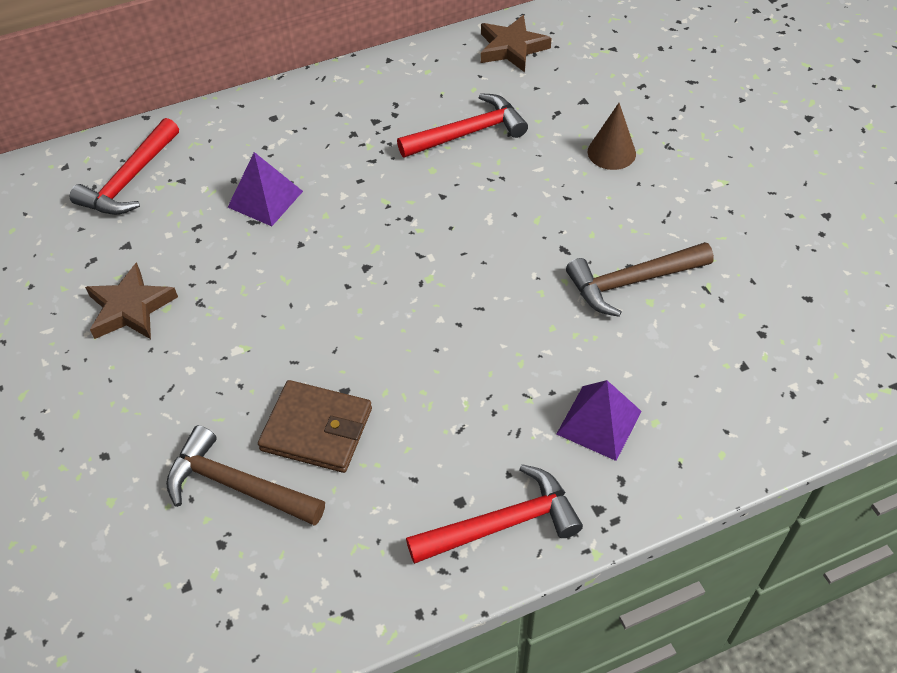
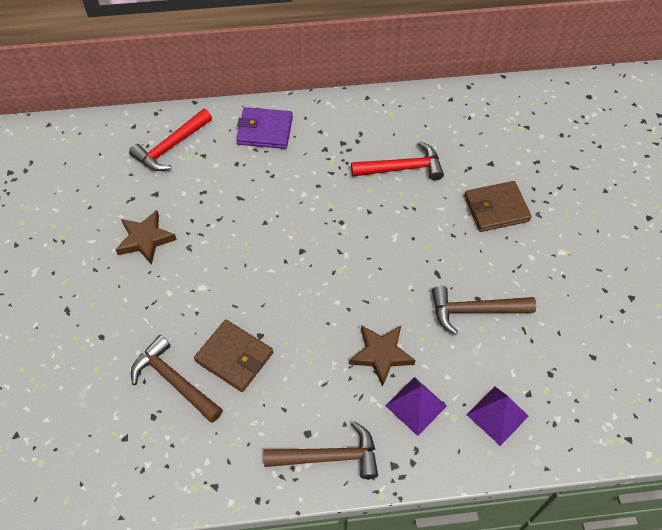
camera: 15 degrees right, 5 degrees up
(260, 130) = (265, 130): none -> purple wallet
(265, 199) = (252, 183): purple pyramid -> purple pyramid (497, 415)
(502, 524) = (329, 457): red hammer -> brown hammer
(512, 48) = (455, 109): brown star -> brown star (381, 354)
(611, 152) = (496, 209): brown cone -> brown wallet

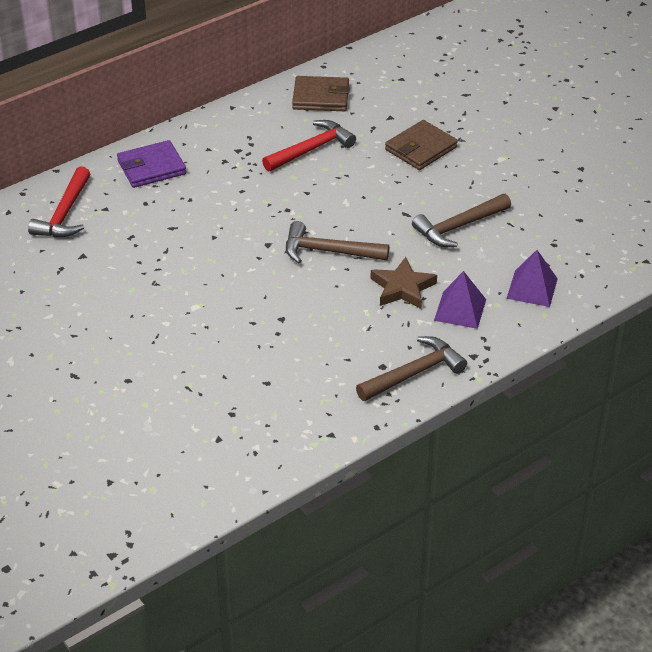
camera: 30 degrees left, 15 degrees down
(145, 239) = (105, 293): brown star -> none
(174, 381) = (229, 381): brown hammer -> brown hammer (328, 251)
(234, 357) = (271, 342): brown wallet -> brown wallet (321, 97)

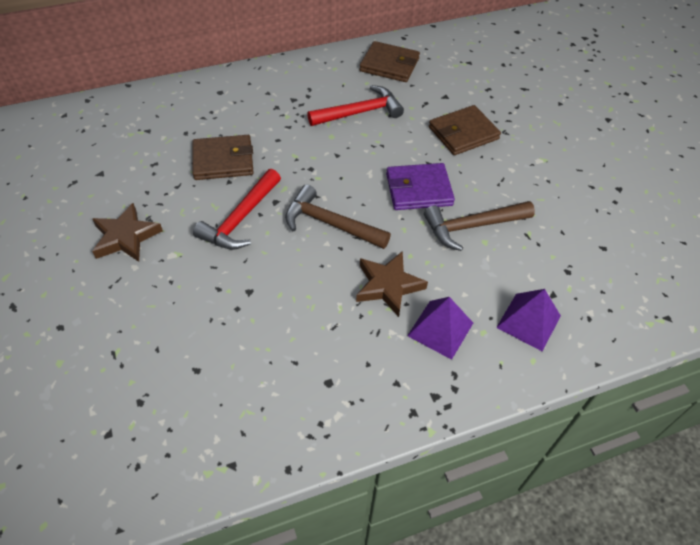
camera: 15 degrees right, 10 degrees up
(65, 214) = (110, 128): red hammer -> red hammer (240, 219)
(143, 302) = (126, 237): none -> brown star
(151, 167) = (209, 100): purple wallet -> purple wallet (419, 189)
(198, 220) = (223, 160): none -> brown wallet
(414, 373) = (360, 402): brown hammer -> none

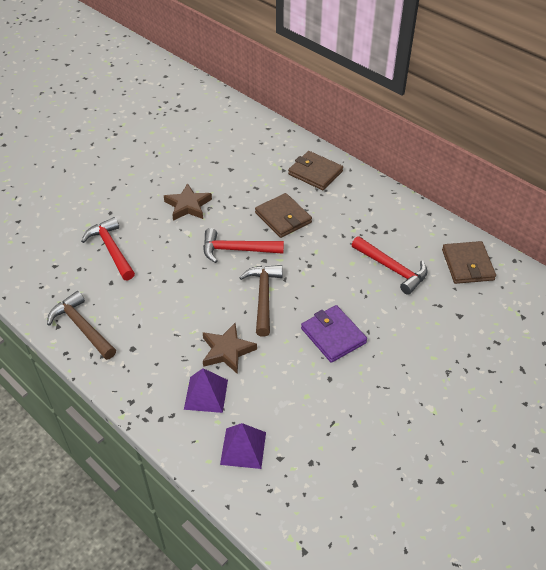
camera: 65 degrees right, 5 degrees down
(134, 349) = (111, 249): none -> red hammer
(463, 133) = (421, 343): brown wallet -> brown wallet (315, 173)
(472, 226) = (317, 382): brown hammer -> brown hammer (82, 327)

